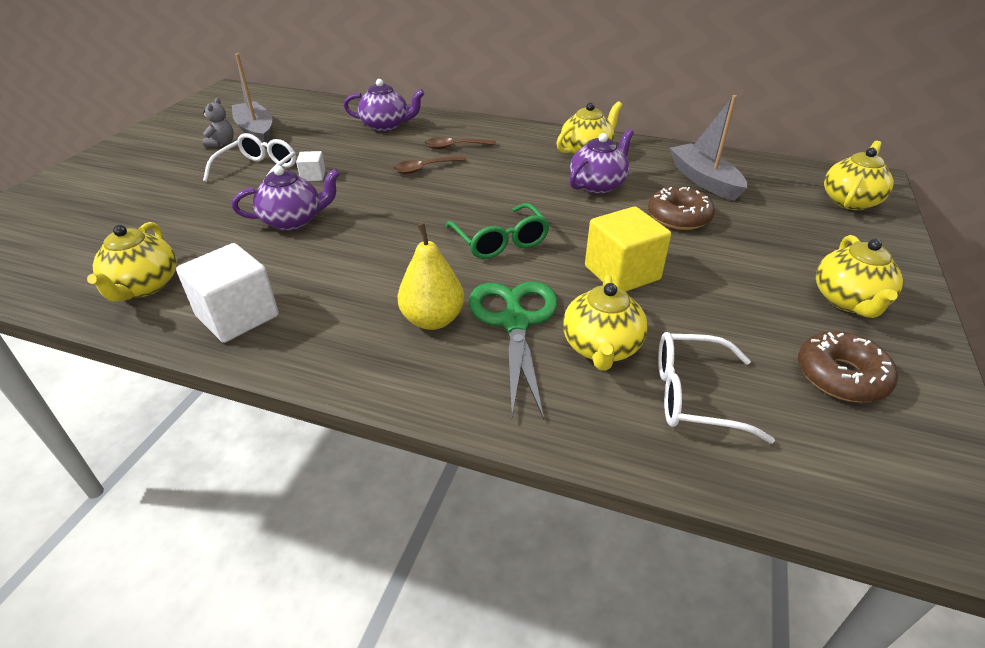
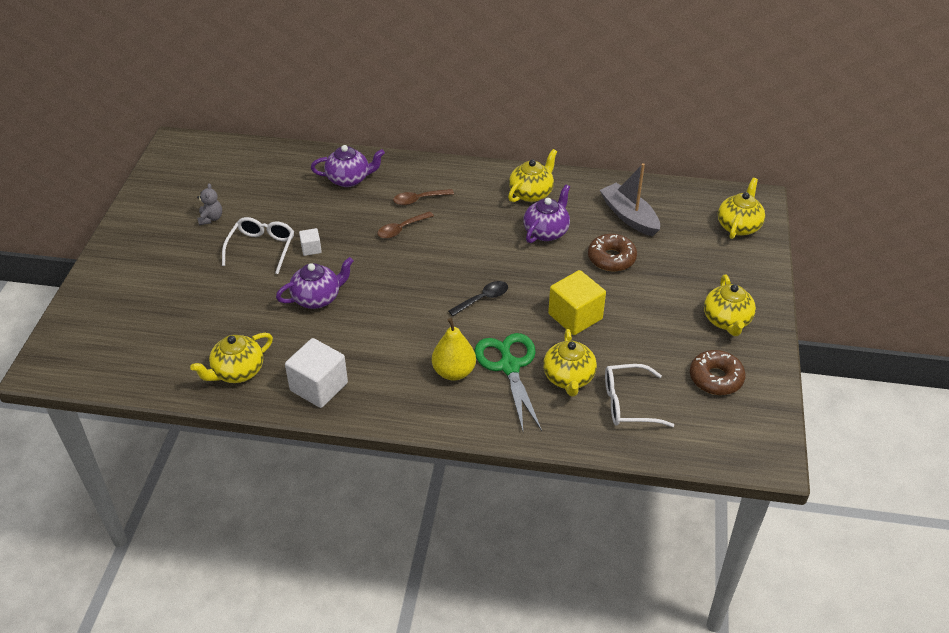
camera: 10 degrees left, 5 degrees up
(144, 286) = (237, 372): yellow teapot -> yellow teapot turned 60 degrees clockwise
(256, 131) = (234, 200): grey boat -> none
(500, 241) = (483, 299): green glasses -> black spoon

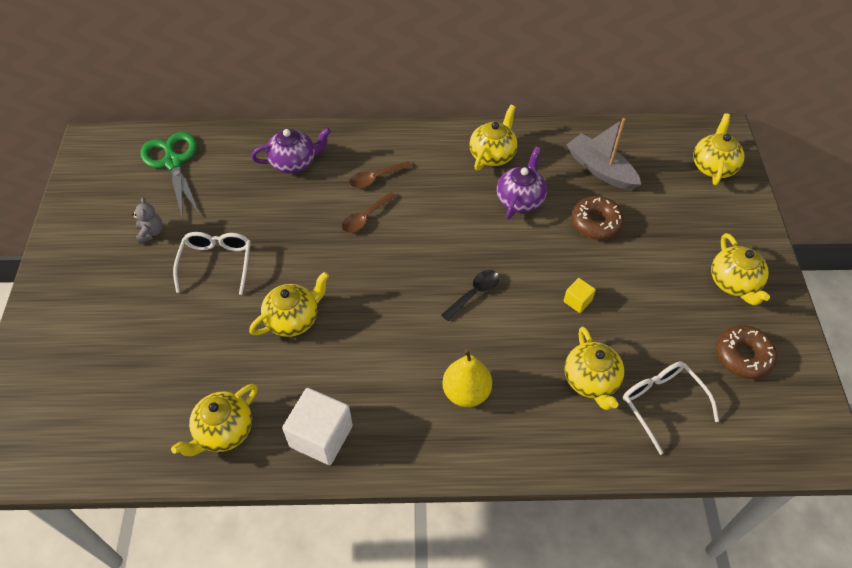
camera: 10 degrees left, 10 degrees up
(311, 248) = (272, 256): white cube -> none
(317, 298) = (293, 319): purple teapot -> yellow teapot
(509, 366) = (524, 375): green scissors -> green scissors (173, 162)
(575, 316) = (577, 301): yellow cube -> yellow cube, size x0.49
(628, 403) = (661, 403): white glasses -> white glasses turned 75 degrees clockwise

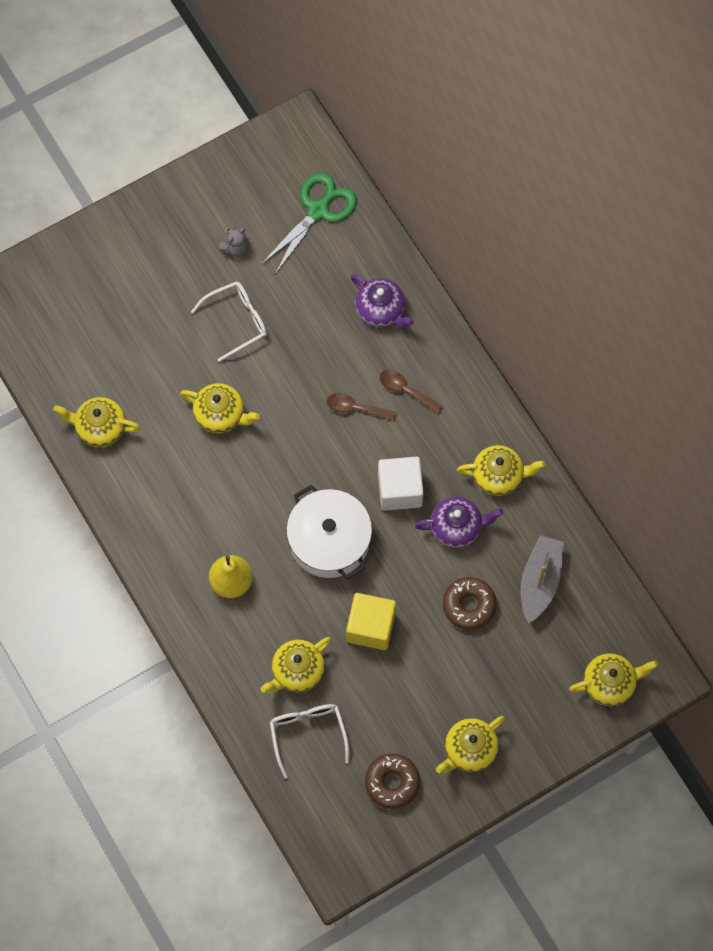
camera: 60 degrees right, 15 degrees up
(321, 436) = (135, 498): white cube -> white cube (400, 490)
(474, 293) = (329, 540): black spoon -> white pot
(577, 301) = (370, 627): yellow cube -> yellow cube, size x2.03
(661, 403) = (308, 734): white glasses -> white glasses turned 45 degrees counterclockwise

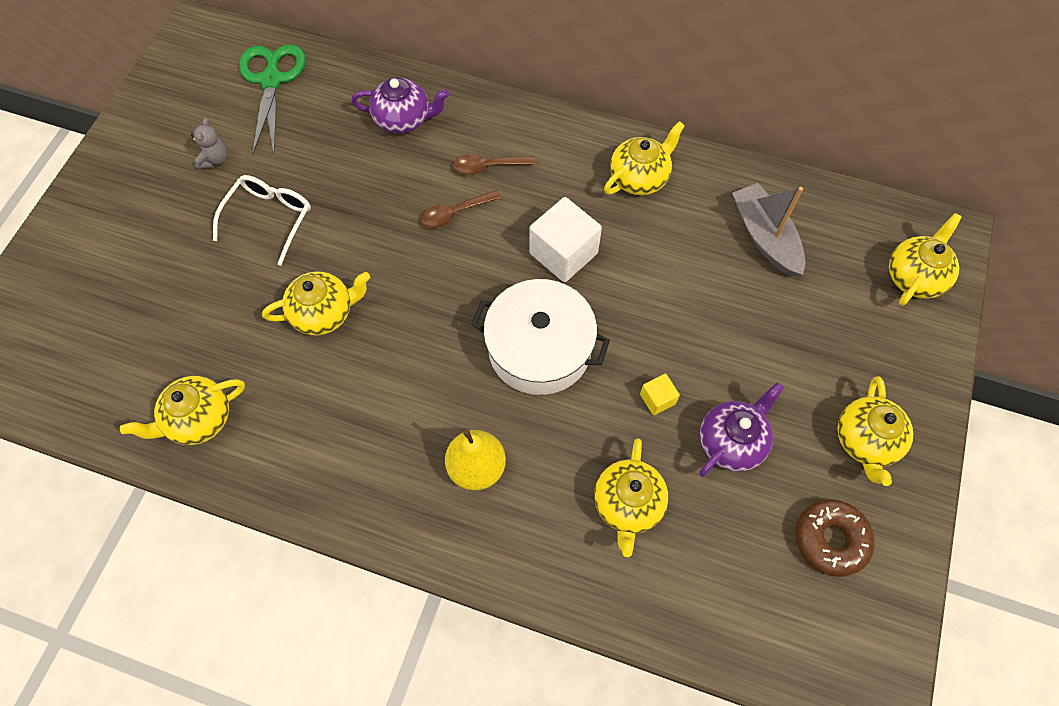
camera: 40 degrees left, 5 degrees down
(308, 734) = (700, 562): white glasses -> none
(370, 627) = (657, 399): yellow cube -> yellow cube, size x0.49
(457, 527) = (647, 246): purple teapot -> purple teapot (731, 441)
(469, 605) = (726, 306): brown donut -> none

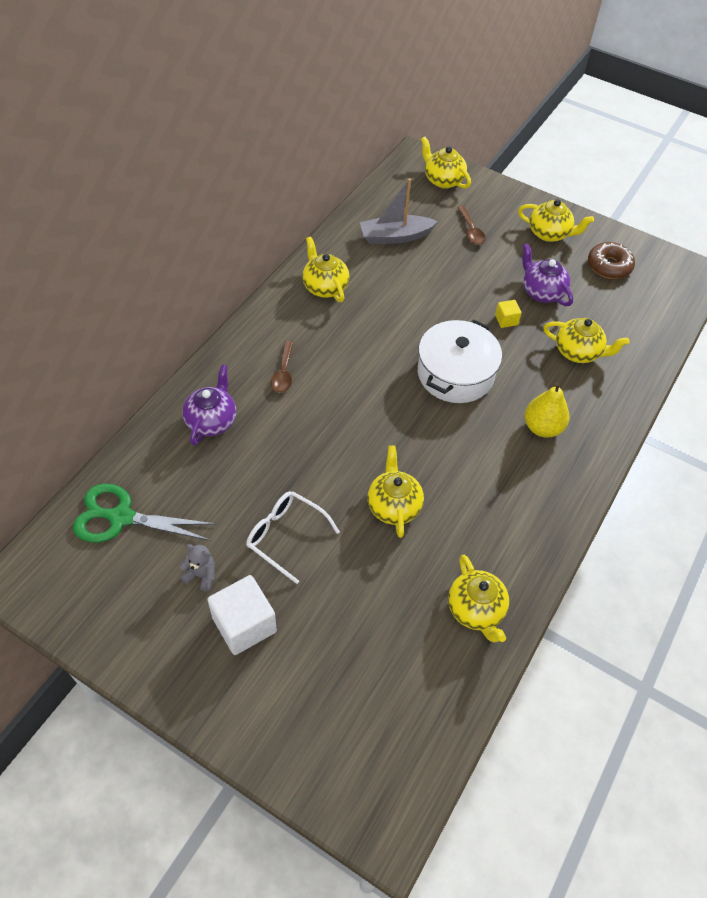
camera: 80 degrees left, 10 degrees down
(455, 213) = (322, 402): brown spoon -> brown spoon (471, 231)
(563, 253) = (378, 343): white cube -> white cube (244, 624)

